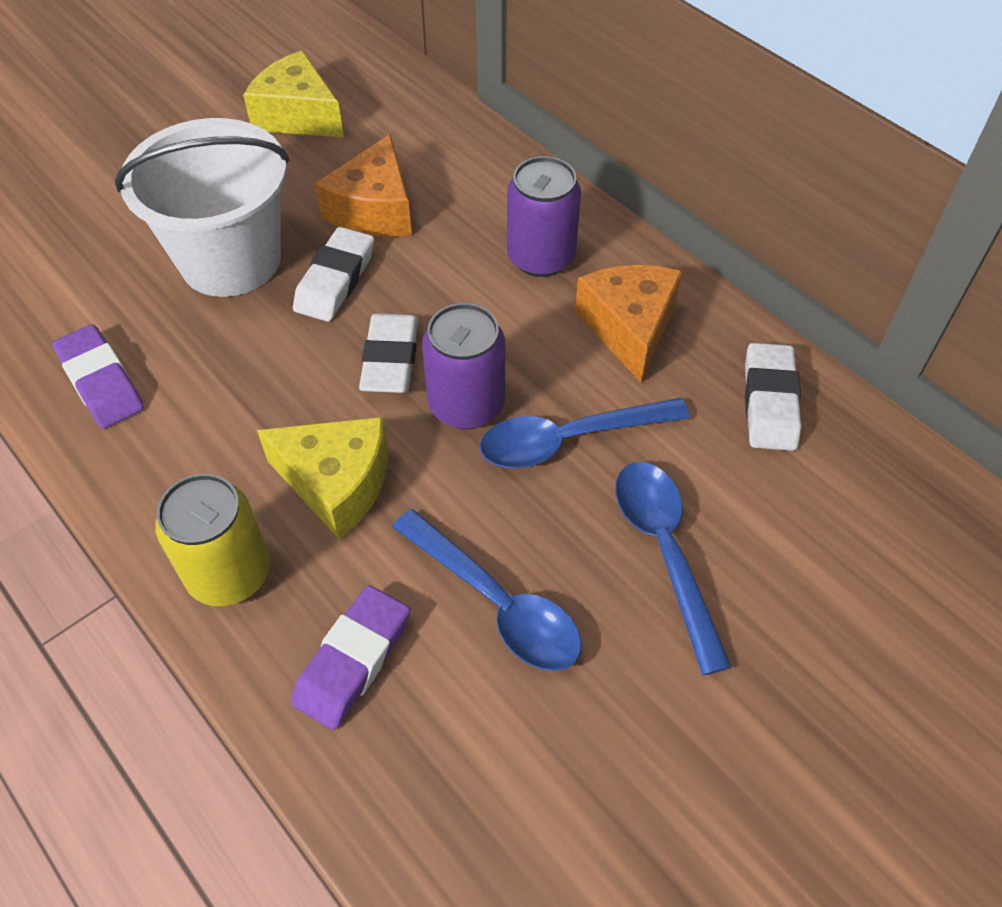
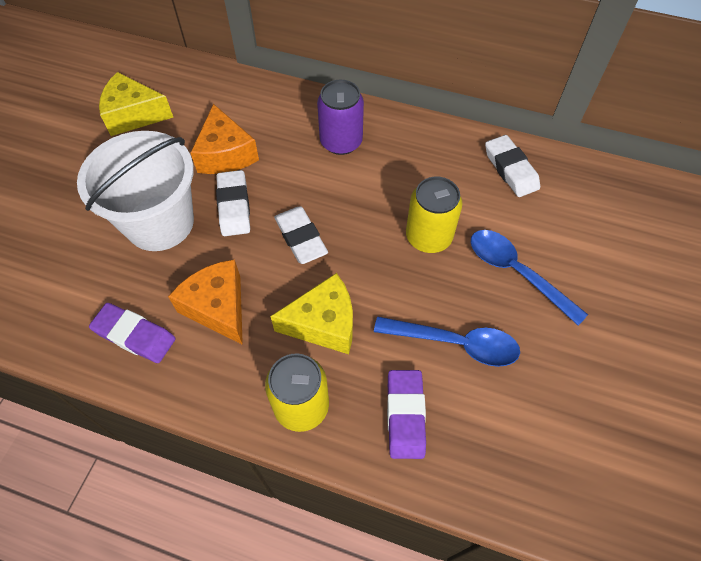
camera: 30 degrees left, 5 degrees up
(466, 405) = (361, 244): purple can -> none
(569, 439) = (428, 237): blue spoon -> yellow can
(629, 328) = (415, 161): orange cheese -> orange cheese (218, 307)

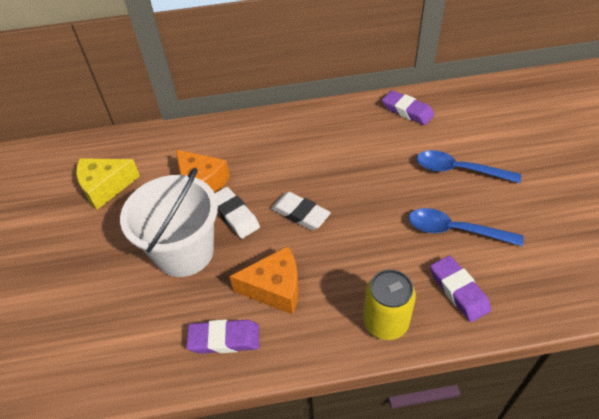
camera: 25 degrees left, 10 degrees down
(218, 307) = (275, 288): orange cheese -> orange cheese turned 150 degrees clockwise
(323, 323) = (359, 261): yellow cheese -> none
(341, 142) = (281, 140): purple can -> none
(428, 237) = (387, 174): yellow can -> none
(455, 343) = (455, 230): blue spoon -> blue spoon turned 150 degrees counterclockwise
(510, 169) = (407, 111): white eraser -> purple eraser

